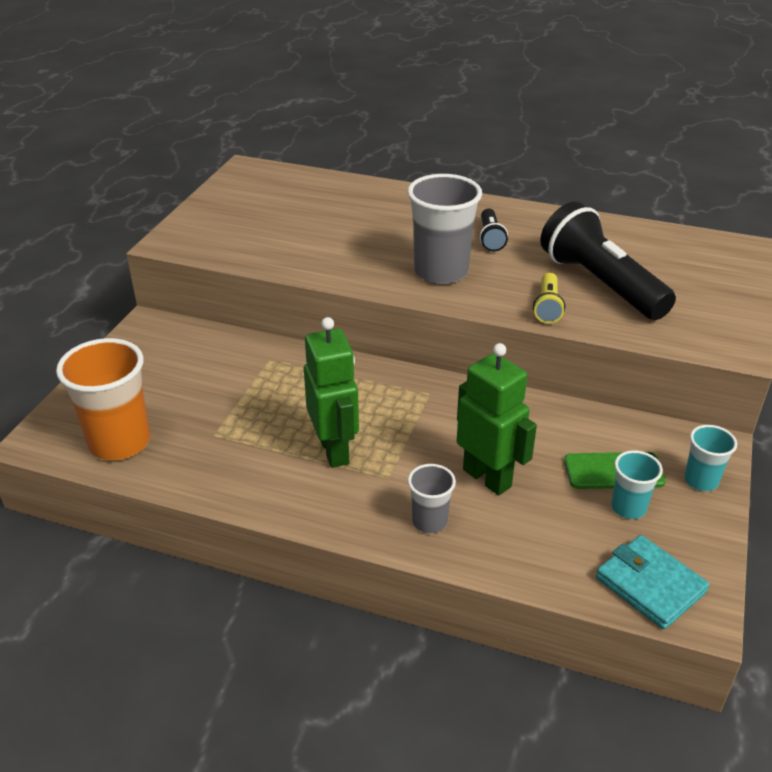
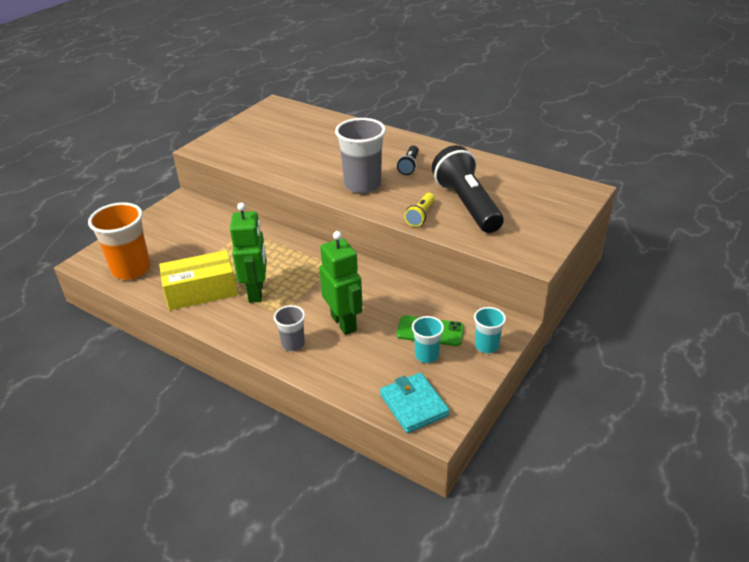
camera: 15 degrees right, 0 degrees up
(249, 462) = (201, 291): none -> yellow box

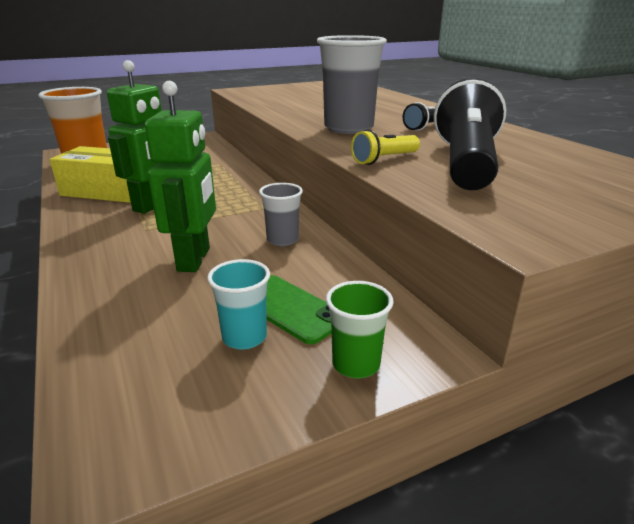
camera: 30 degrees right, 10 degrees down
(293, 344) = (109, 259): grey cup -> grey cup (282, 240)
(413, 405) = (128, 401): turquoise wallet -> none
(486, 346) = (356, 364): turquoise cup -> green cup

